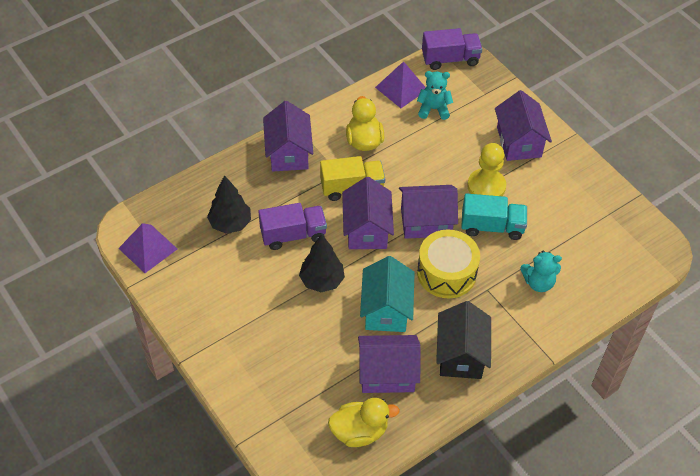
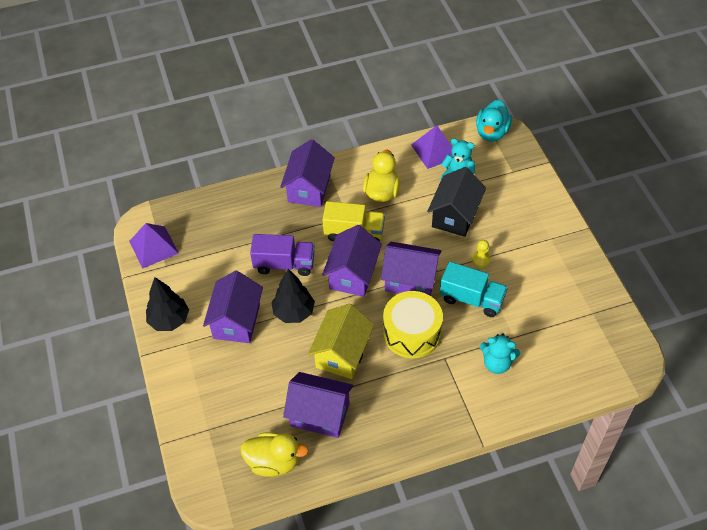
camera: 20 degrees right, 0 degrees up
(230, 224) = (233, 241): black tree -> black tree (169, 320)
(386, 309) = (342, 353): turquoise house -> yellow house
(450, 59) = (491, 132): purple truck -> turquoise duck
(461, 355) = (395, 414): black house -> black house (455, 215)
(486, 186) = (481, 259): yellow pawn -> yellow pawn, size x0.50
(518, 142) = (528, 224): purple house -> purple house (236, 321)

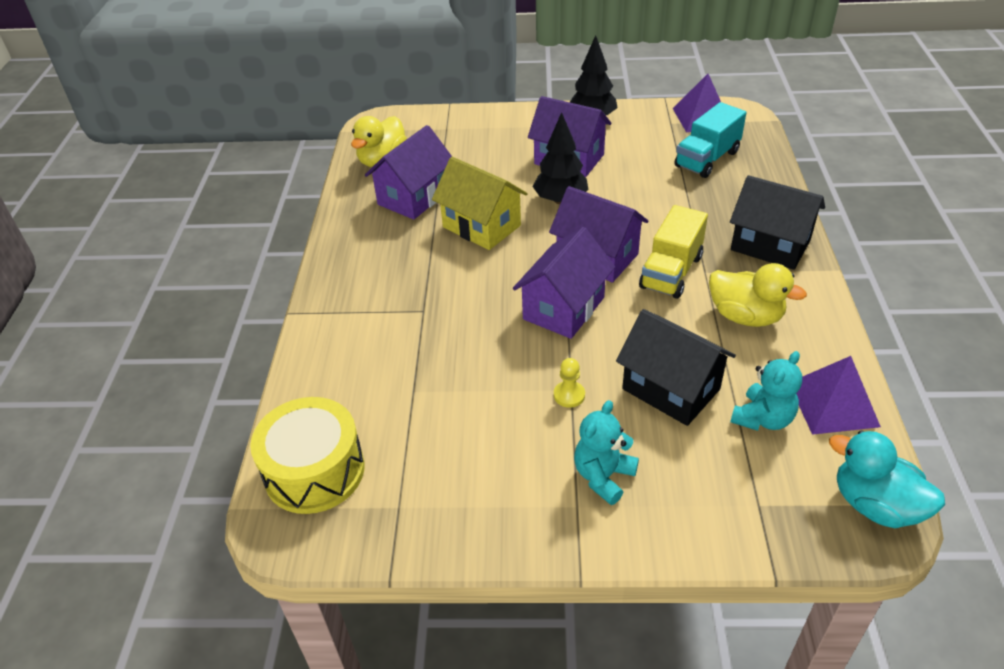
camera: 110 degrees right, 10 degrees down
(284, 264) = (638, 204): purple truck -> none
(309, 188) = (770, 245): purple house -> black house
(412, 333) = (478, 290): yellow drum -> yellow drum (314, 471)
(472, 299) = (501, 363): turquoise truck -> turquoise truck (707, 159)
(497, 363) = (383, 359): turquoise teddy bear -> turquoise teddy bear (603, 476)

